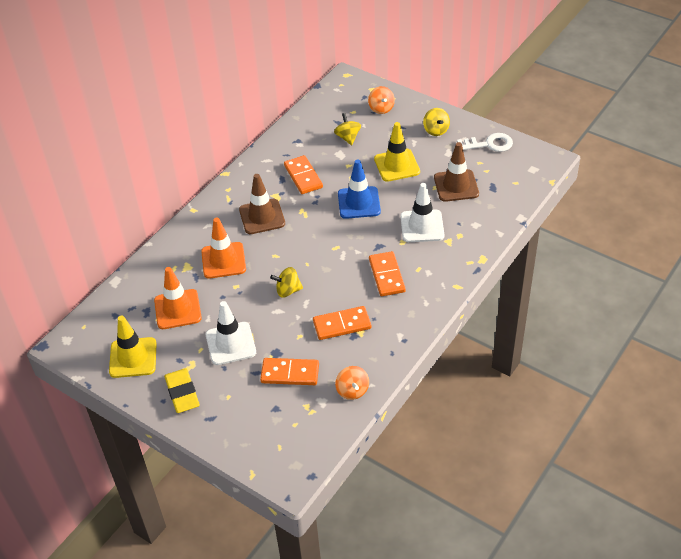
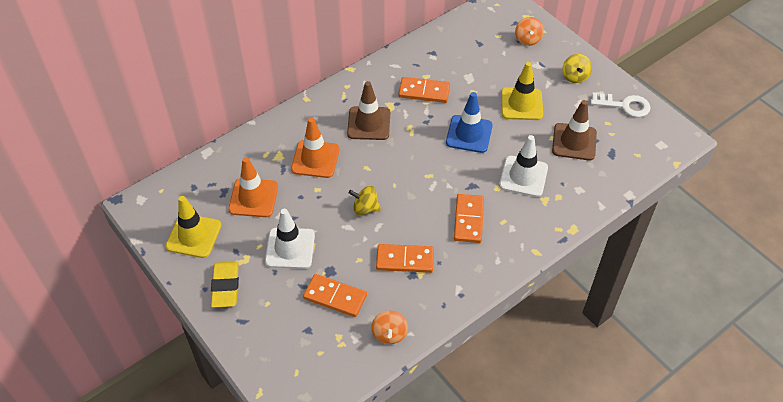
camera: 15 degrees right, 5 degrees up
(303, 176) = (424, 92): orange domino -> orange domino turned 75 degrees counterclockwise
(348, 137) = (483, 62): yellow spinning top -> none

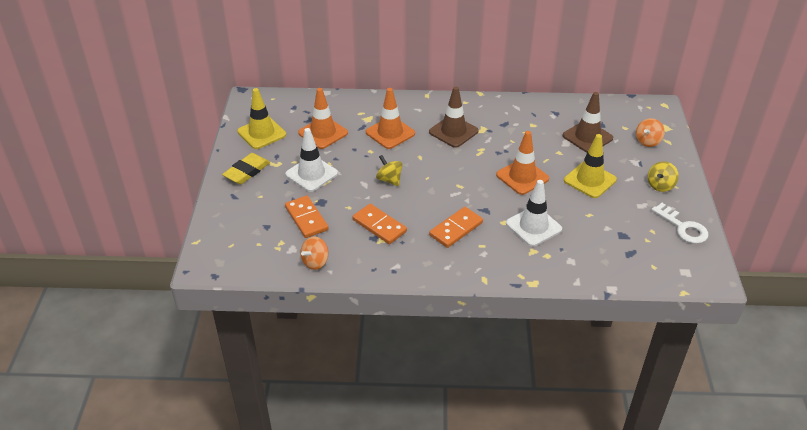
camera: 40 degrees right, 10 degrees down
(424, 92) = (519, 133): orange domino -> none
(469, 134) = (522, 177): blue traffic cone -> orange traffic cone
(574, 142) = (605, 227): brown traffic cone -> brown traffic cone (587, 137)

